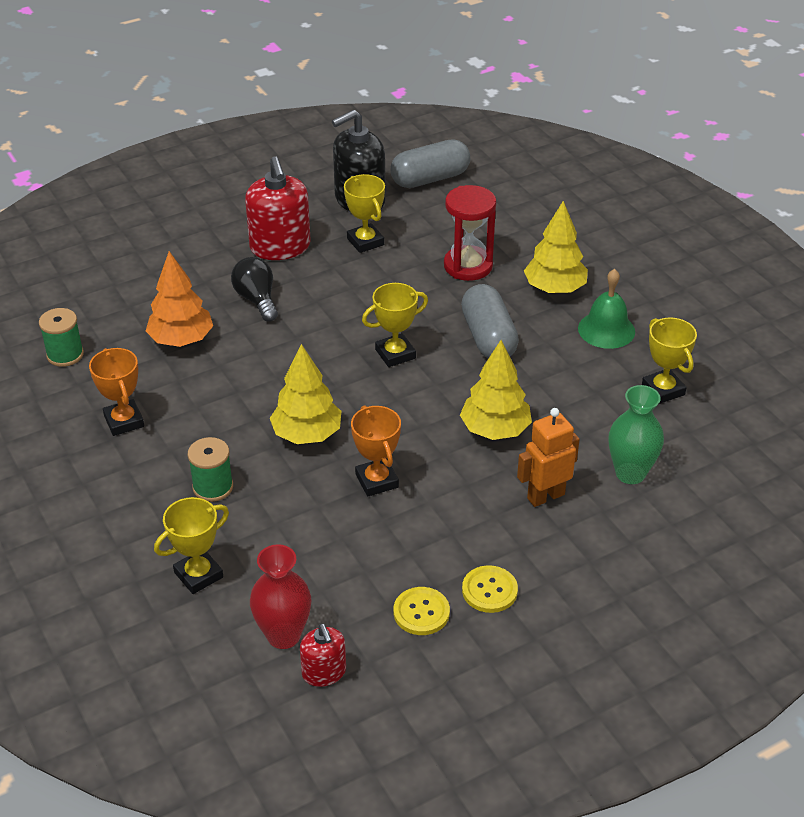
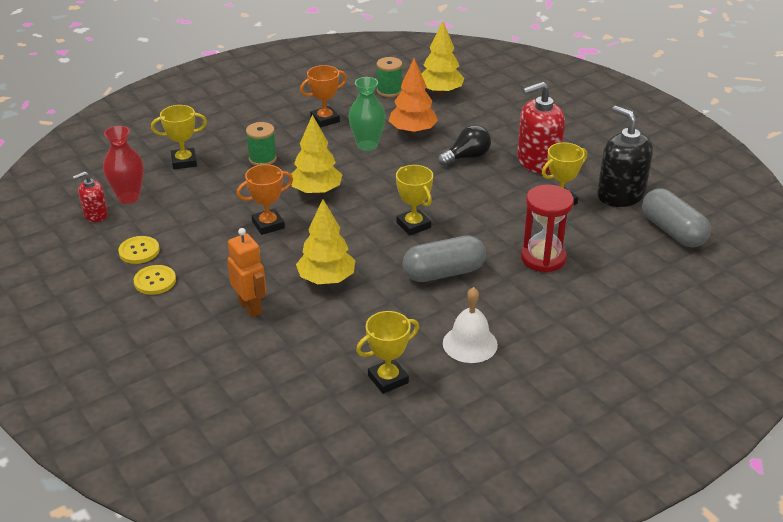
camera: 85 degrees right, 5 degrees down
(198, 575) = (184, 162): yellow trophy -> yellow trophy turned 60 degrees counterclockwise
(554, 289) = (524, 311): yellow tree -> yellow tree (440, 92)
(606, 330) = (470, 344): green bell -> white bell
(630, 473) = (277, 355): green vase -> green vase (367, 145)

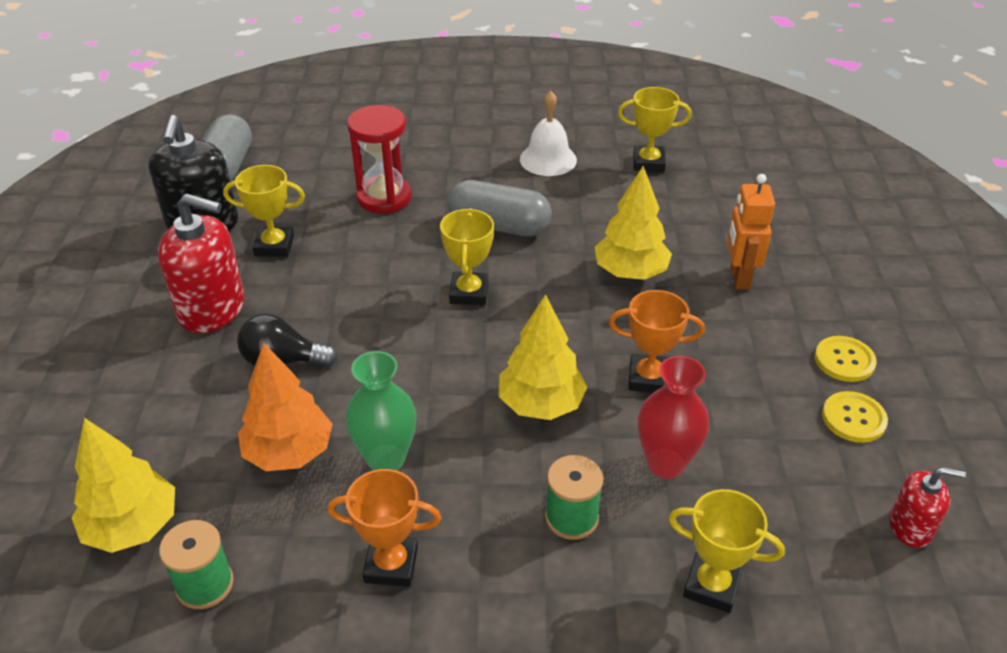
camera: 145 degrees left, 5 degrees up
(128, 197) = (843, 541): red vase -> red vase (665, 463)

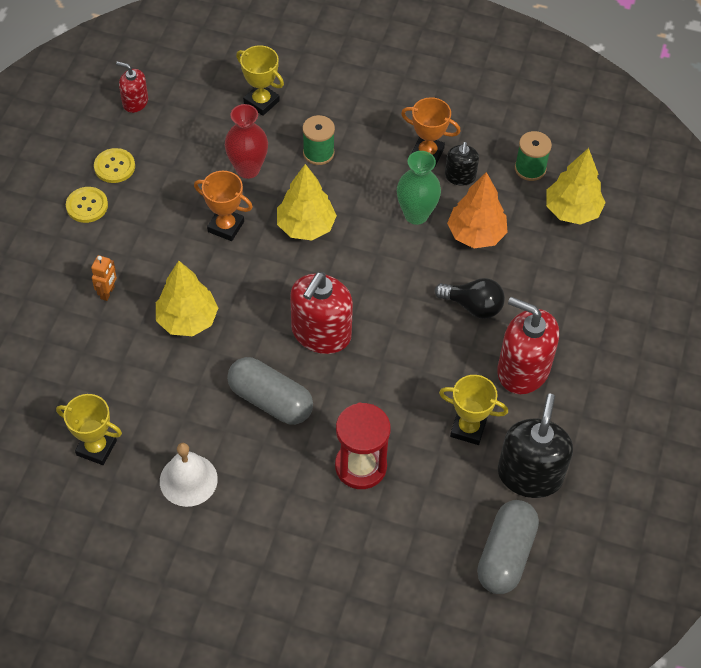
camera: 165 degrees left, 15 degrees up
(327, 538) = (460, 176): none -> black soap dispenser
(469, 293) = (321, 333): yellow trophy -> red soap dispenser
(739, 277) = (108, 292): orange robot -> orange robot, size x0.63

